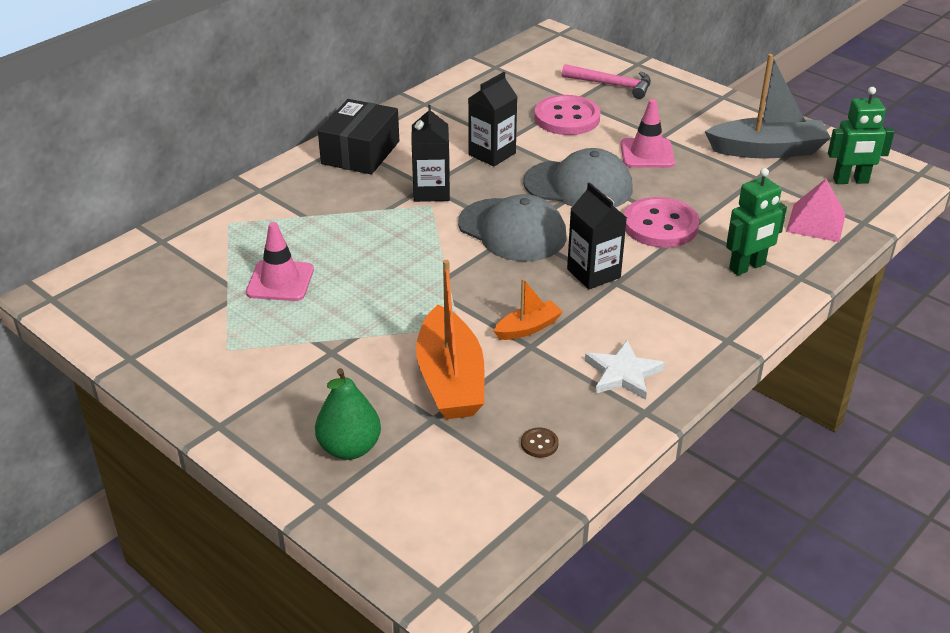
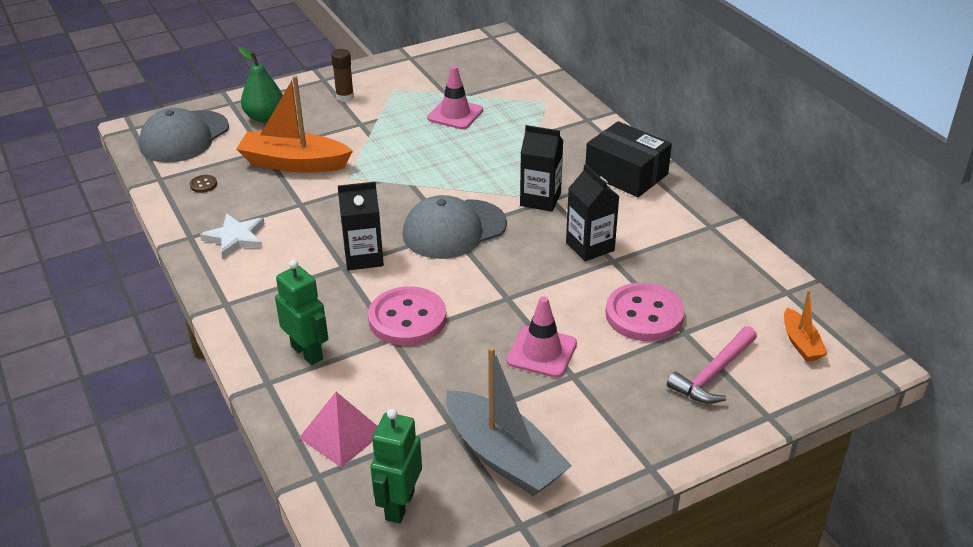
camera: 110 degrees right, 0 degrees up
(265, 387) = (345, 97): none -> brown glue stick
(528, 328) = (321, 207): orange boat -> orange boat (801, 343)
(578, 185) = (504, 286): grey cap -> grey cap (184, 137)
(747, 267) = (307, 353): green robot -> green robot turned 150 degrees clockwise
(767, 150) = (503, 456): grey boat -> grey boat turned 60 degrees counterclockwise

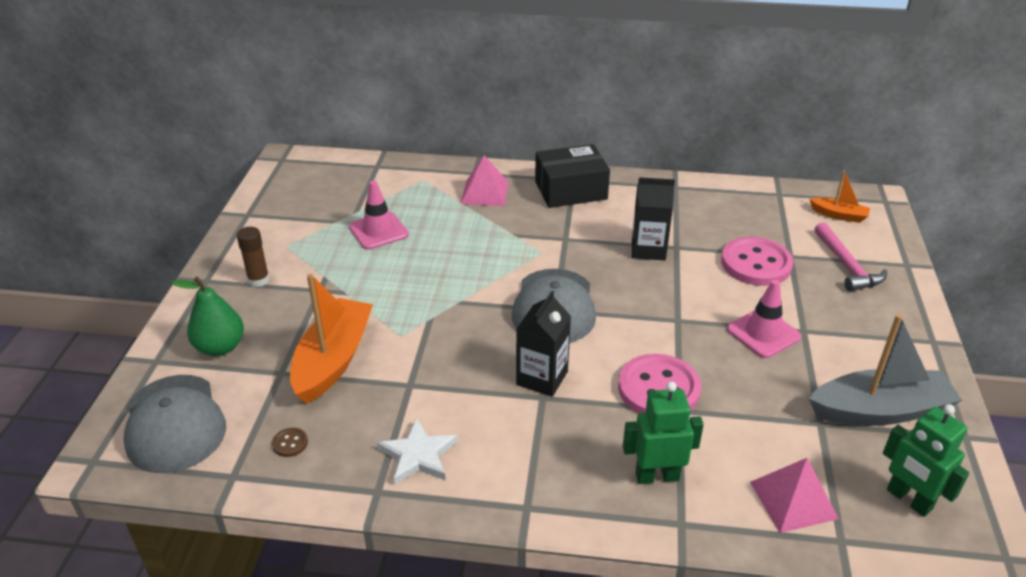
camera: 55 degrees left, 0 degrees up
(294, 163) = (333, 360): orange boat -> orange boat turned 150 degrees clockwise
(540, 199) = (560, 244): black carton -> none
(565, 136) = (485, 192): none -> pink pyramid

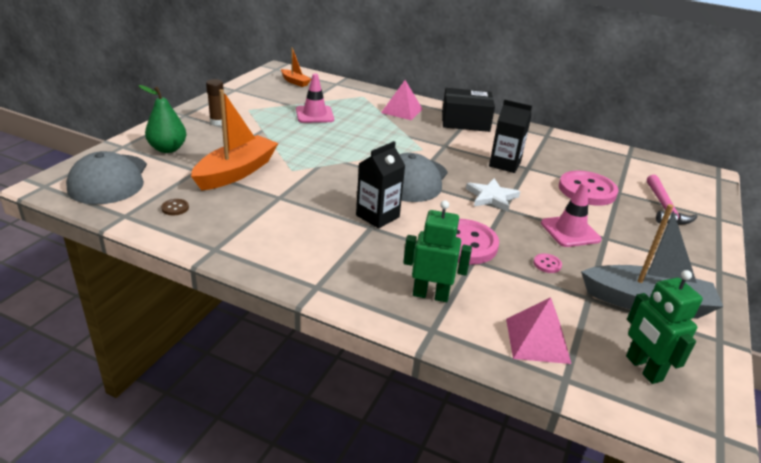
camera: 15 degrees right, 5 degrees down
(418, 455) = (258, 236): white star -> white star (492, 197)
(759, 390) = (547, 264): none -> pink button
(839, 215) = (673, 177): orange boat -> orange boat (295, 82)

